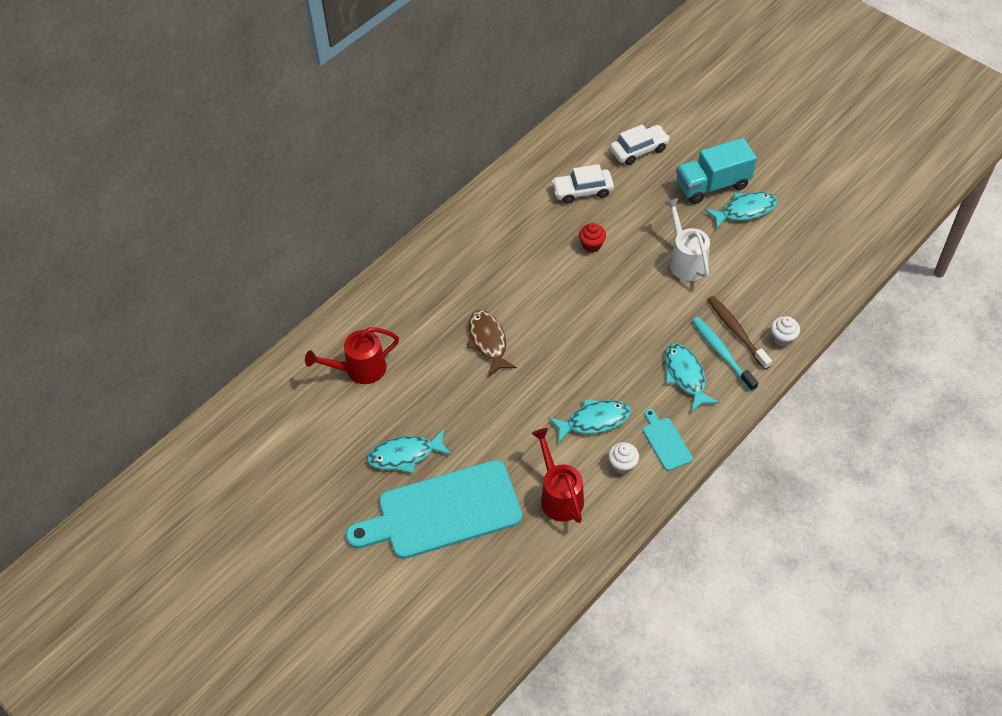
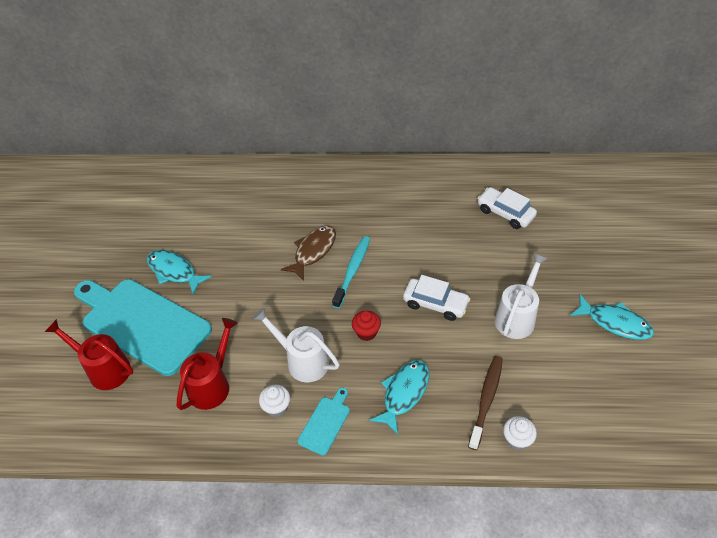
camera: 50 degrees right, 5 degrees down
(359, 370) = (224, 203): red watering can -> red watering can (104, 369)
(591, 245) = (463, 251): red cupcake -> red cupcake (366, 332)
(594, 421) = (302, 360): turquoise fish -> white watering can
(639, 150) = (584, 219): white car -> white car (435, 304)
(712, 185) = (611, 284): turquoise truck -> none
(722, 353) = (453, 404): turquoise toothbrush -> turquoise toothbrush (352, 270)

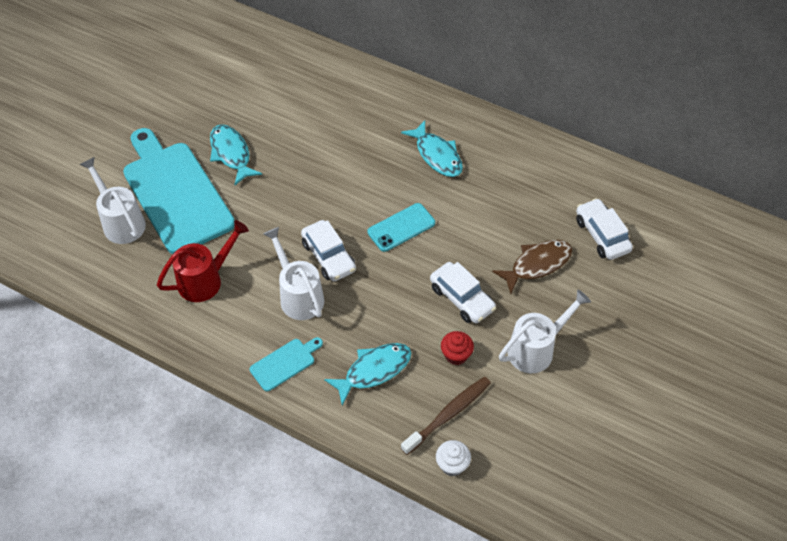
camera: 25 degrees right, 5 degrees up
(104, 369) = (120, 221): red watering can -> white watering can
(276, 407) = (250, 328): white cupcake -> none
(308, 318) = (329, 257): none -> white car
(313, 251) = (375, 190): brown fish -> brown fish (537, 264)
(352, 270) = (401, 227): turquoise toothbrush -> turquoise phone
(366, 332) = (375, 296): red cupcake -> red cupcake (456, 355)
(615, 323) = (635, 402): turquoise fish -> turquoise fish (437, 155)

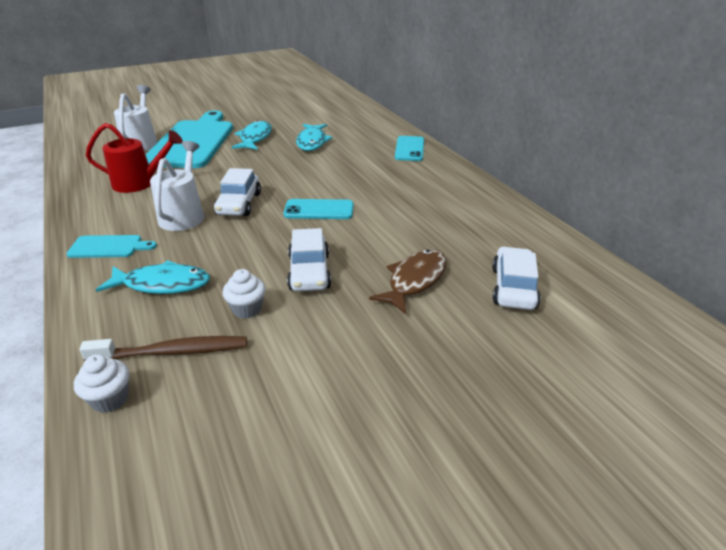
camera: 35 degrees right, 20 degrees down
(396, 97) = (409, 149): none -> turquoise phone
(437, 155) = (404, 184): turquoise fish -> turquoise fish (312, 142)
(456, 355) = (247, 309): red cupcake -> white cupcake
(536, 349) = (333, 345): white watering can -> none
(537, 264) = (415, 280): brown fish -> brown fish turned 60 degrees counterclockwise

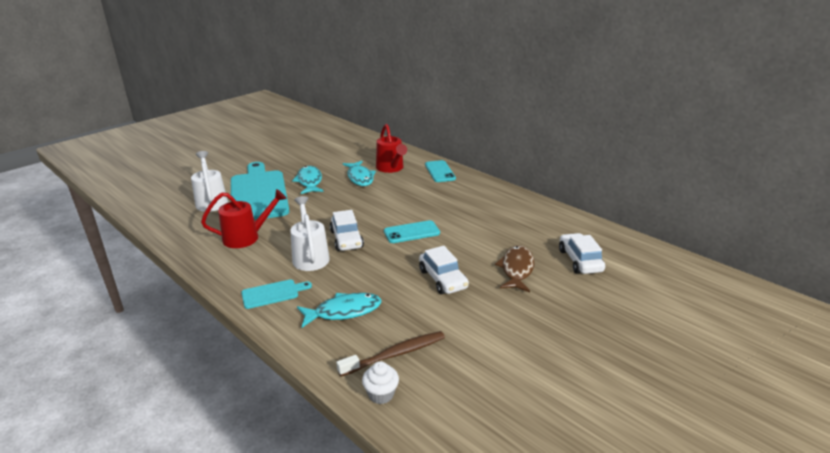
camera: 20 degrees left, 5 degrees down
(247, 309) = (421, 314): white cupcake -> none
(355, 137) = (391, 168): none -> red watering can

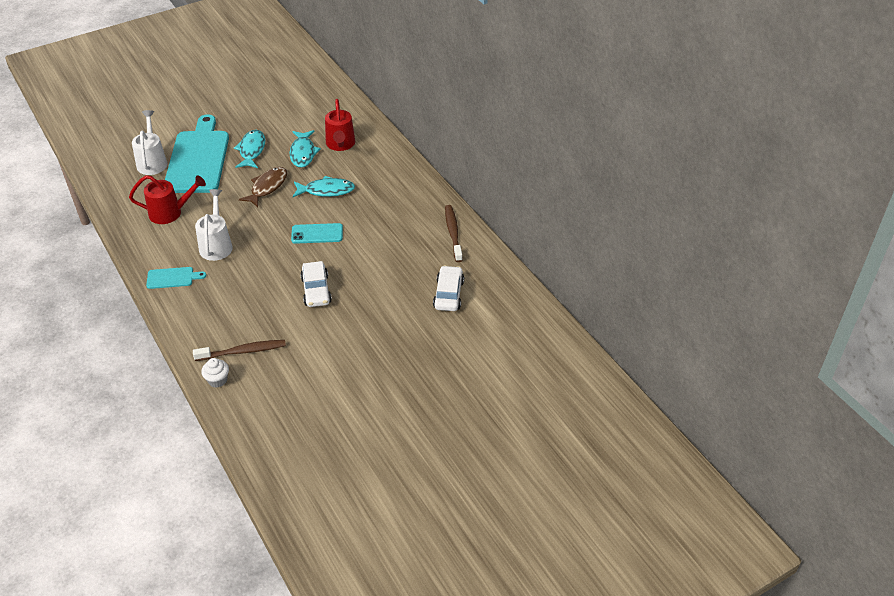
camera: 15 degrees right, 15 degrees up
(344, 311) = (221, 306): turquoise fish -> turquoise fish (326, 190)
(346, 239) = (255, 231): white car -> none
(440, 171) = (387, 158): turquoise phone -> none
(516, 269) = (386, 293): brown fish -> brown fish (267, 187)
(541, 213) = (453, 233): none -> brown toothbrush

